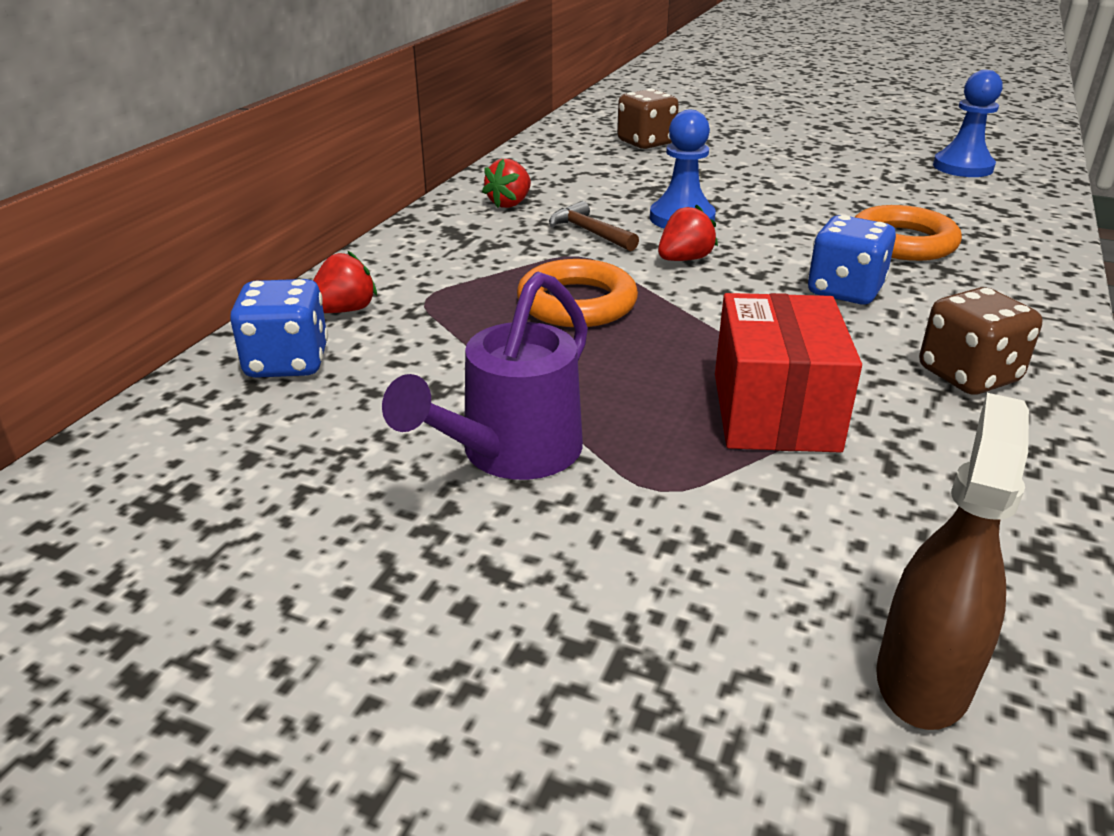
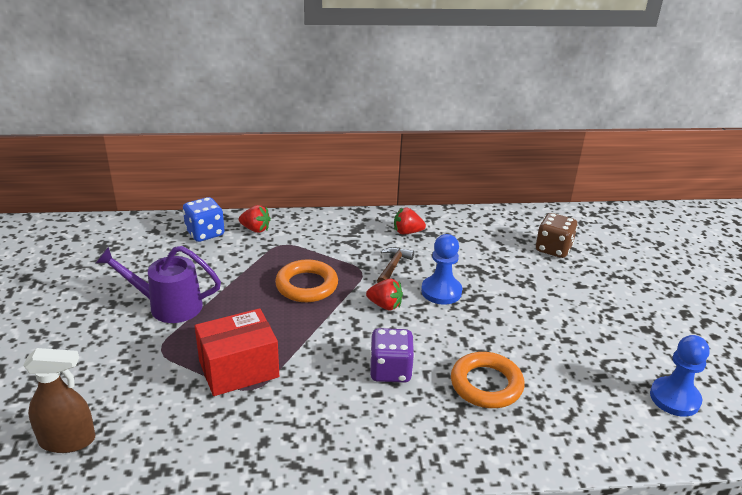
camera: 60 degrees right, 0 degrees up
(844, 291) = (390, 371): blue dice -> purple dice
(968, 375) = (316, 432): brown dice -> none

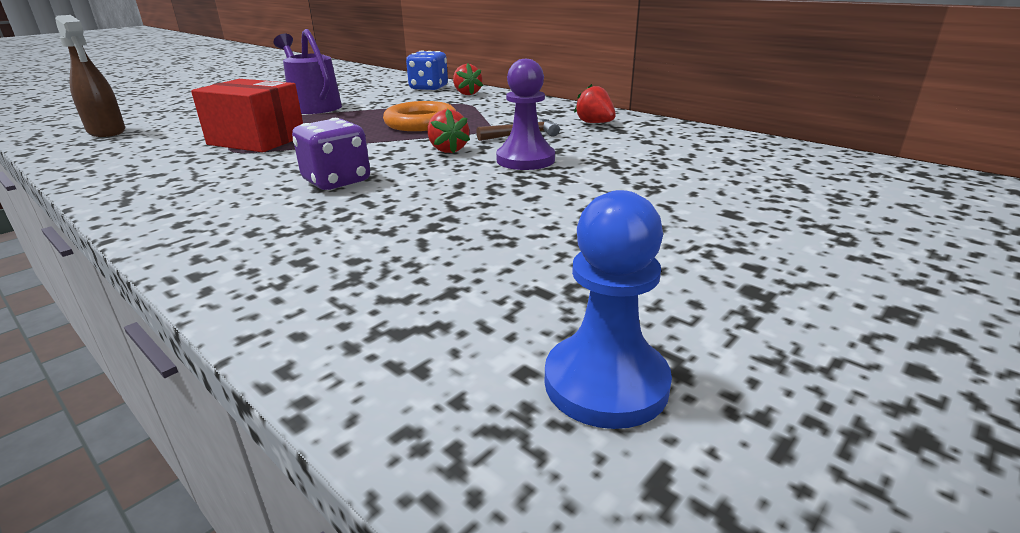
camera: 50 degrees right, 5 degrees down
(441, 291) = (525, 160): blue pawn -> purple pawn
(486, 384) = (384, 227): orange ring -> none
(553, 249) = (763, 177): brown dice -> none

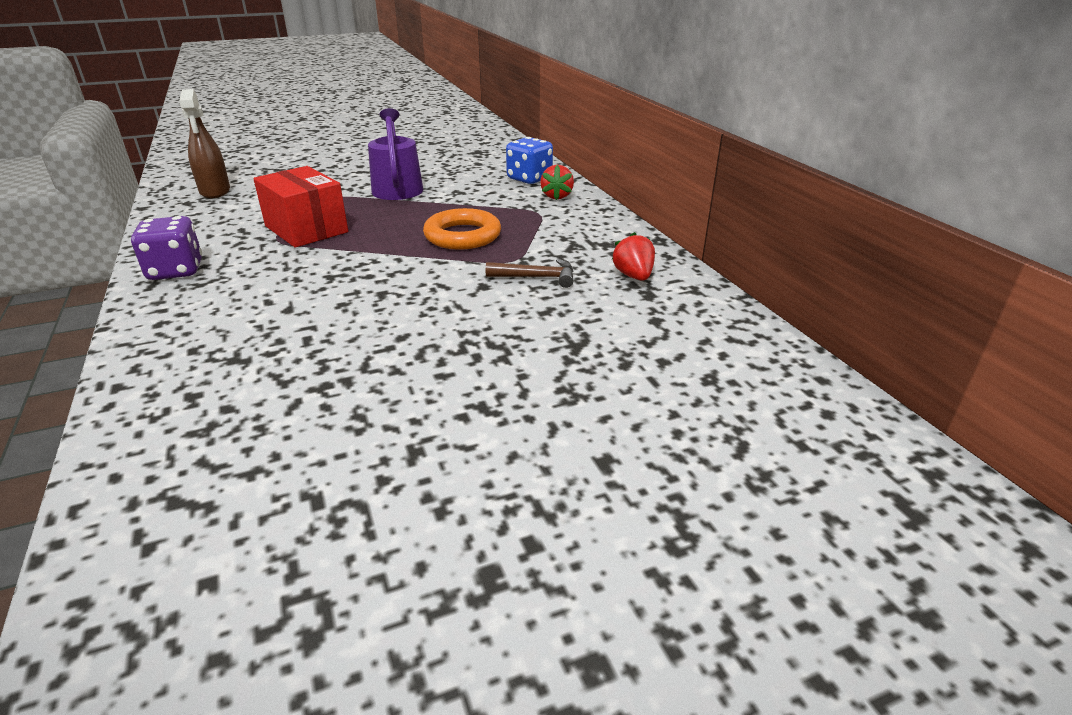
camera: 25 degrees right, 5 degrees up
(336, 181) = (310, 303): purple dice -> purple dice (176, 271)
(448, 150) = (444, 283): red strawberry -> none
(525, 160) = (497, 318): purple pawn -> none
(606, 383) = (245, 623): blue pawn -> none

